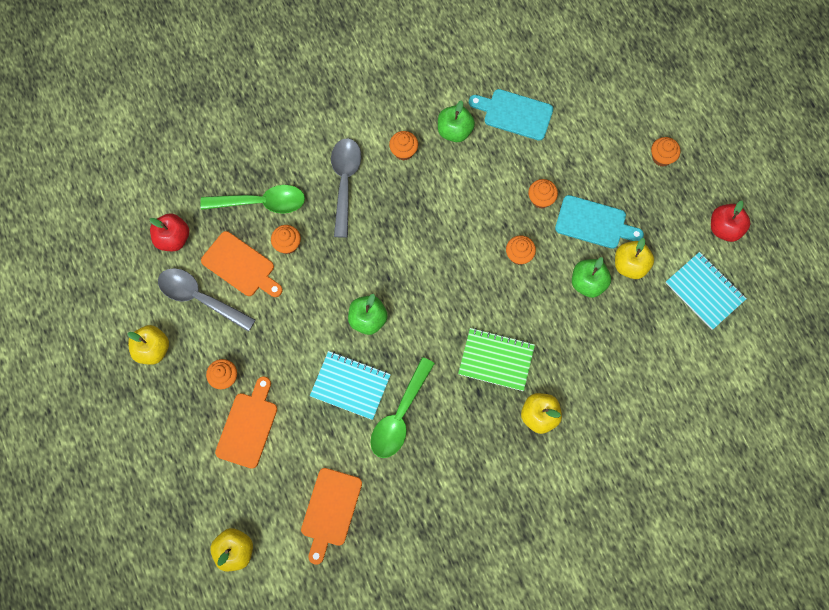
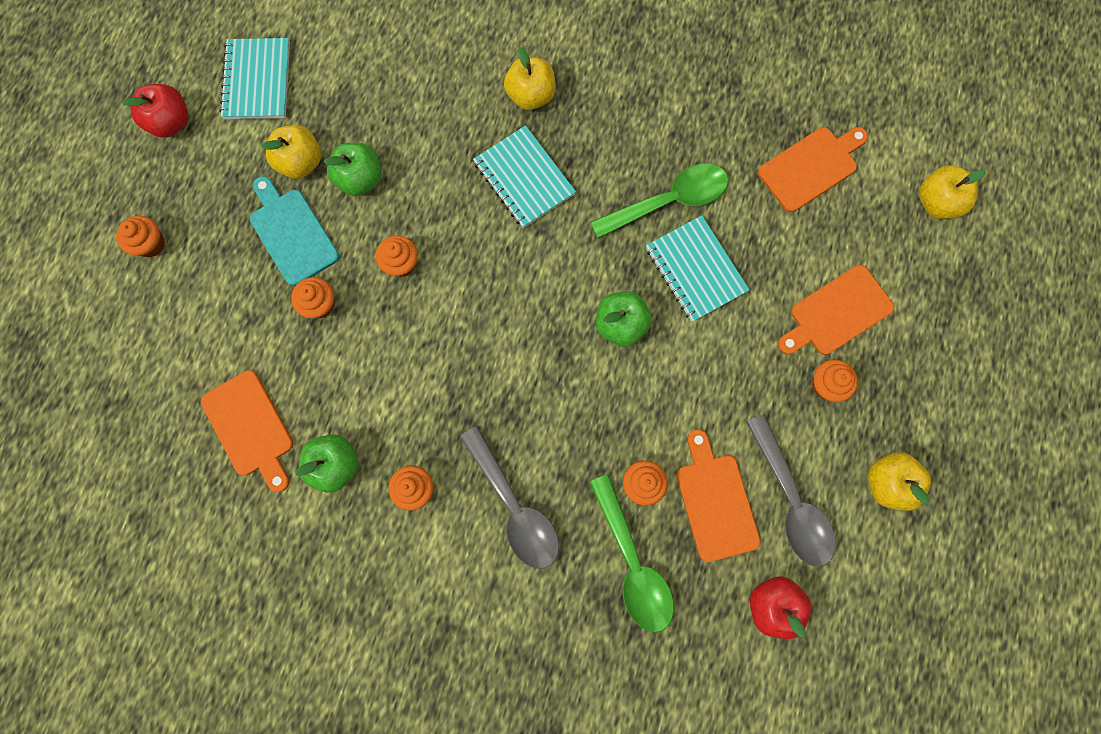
camera: 140 degrees left, 5 degrees up
(261, 202) = (632, 563): green spoon -> green spoon turned 150 degrees counterclockwise
(345, 182) = (514, 507): grey spoon -> grey spoon turned 75 degrees counterclockwise
(496, 360) = (524, 178): green notebook -> turquoise notebook
(514, 114) = (250, 428): turquoise cutting board -> orange cutting board

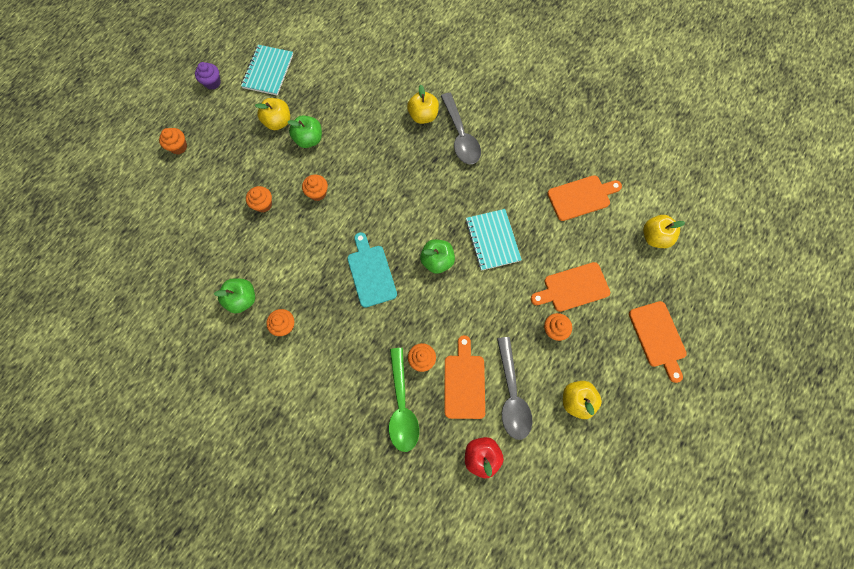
camera: 15 degrees right, 5 degrees down
(171, 122) = (212, 83): red apple -> purple cupcake
(250, 428) = (200, 265): orange cutting board -> orange cutting board (658, 337)
(292, 233) = (260, 160): turquoise cutting board -> turquoise cutting board (371, 273)
(514, 507) = (340, 352): grey spoon -> grey spoon (460, 136)
(524, 178) = (405, 162): turquoise notebook -> none
(669, 201) = (488, 196): green spoon -> none

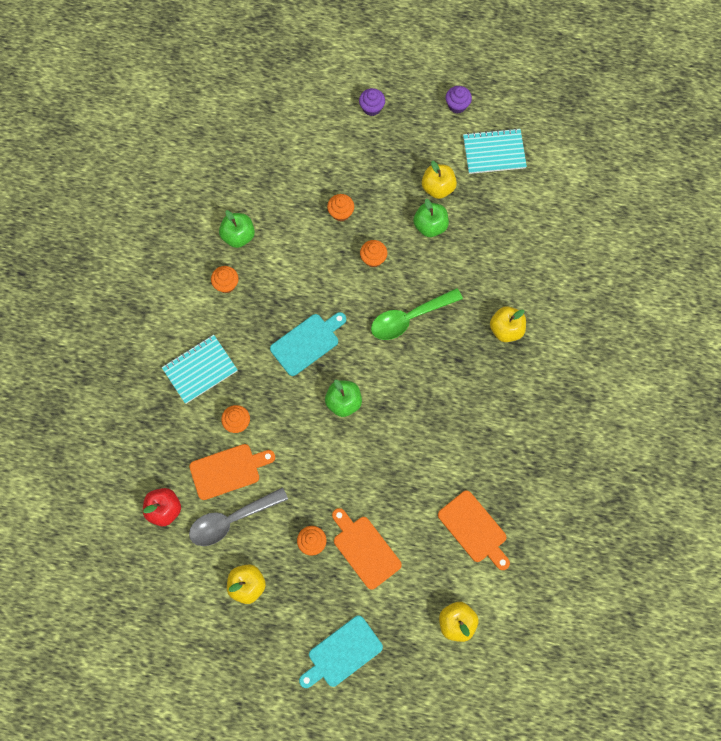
camera: 70 degrees right, 0 degrees up
(178, 147) = (372, 108): orange cupcake -> purple cupcake
(402, 406) = (186, 420): green spoon -> green spoon (409, 318)
(460, 136) = (497, 377): grey spoon -> none
(492, 240) = (387, 450): turquoise notebook -> turquoise notebook (200, 369)
(658, 337) = (342, 653): orange cutting board -> turquoise cutting board

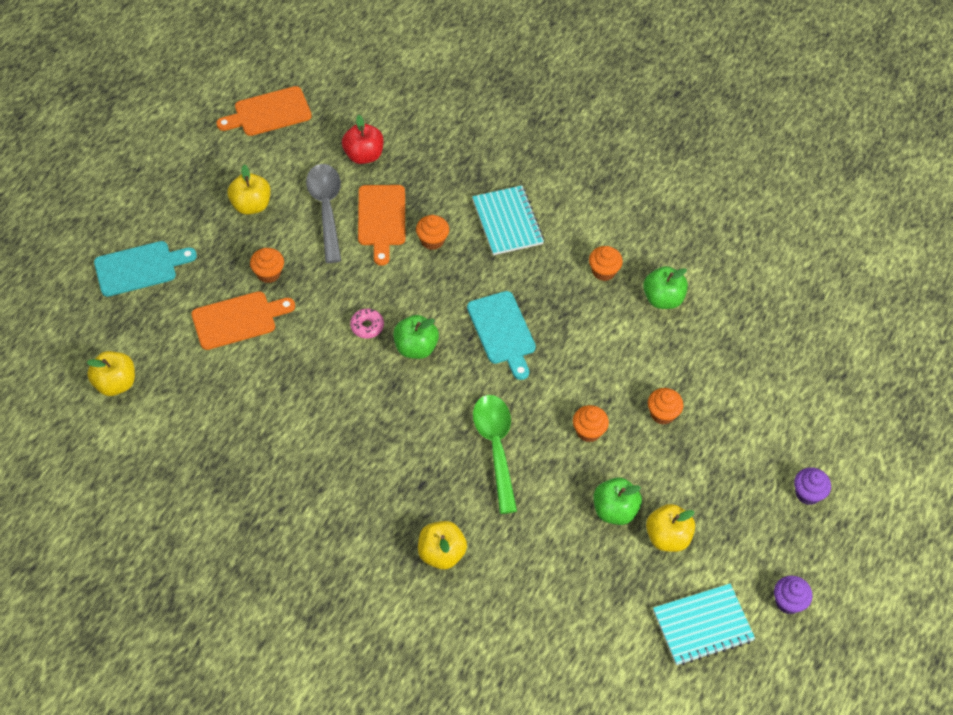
camera: 105 degrees right, 15 degrees down
(337, 445) = (367, 326): none -> pink donut
(342, 653) = (140, 268): turquoise cutting board -> turquoise cutting board turned 90 degrees clockwise
(474, 529) = (209, 434): orange cutting board -> orange cutting board (268, 113)
(494, 152) = (702, 626): turquoise notebook -> turquoise notebook turned 60 degrees clockwise

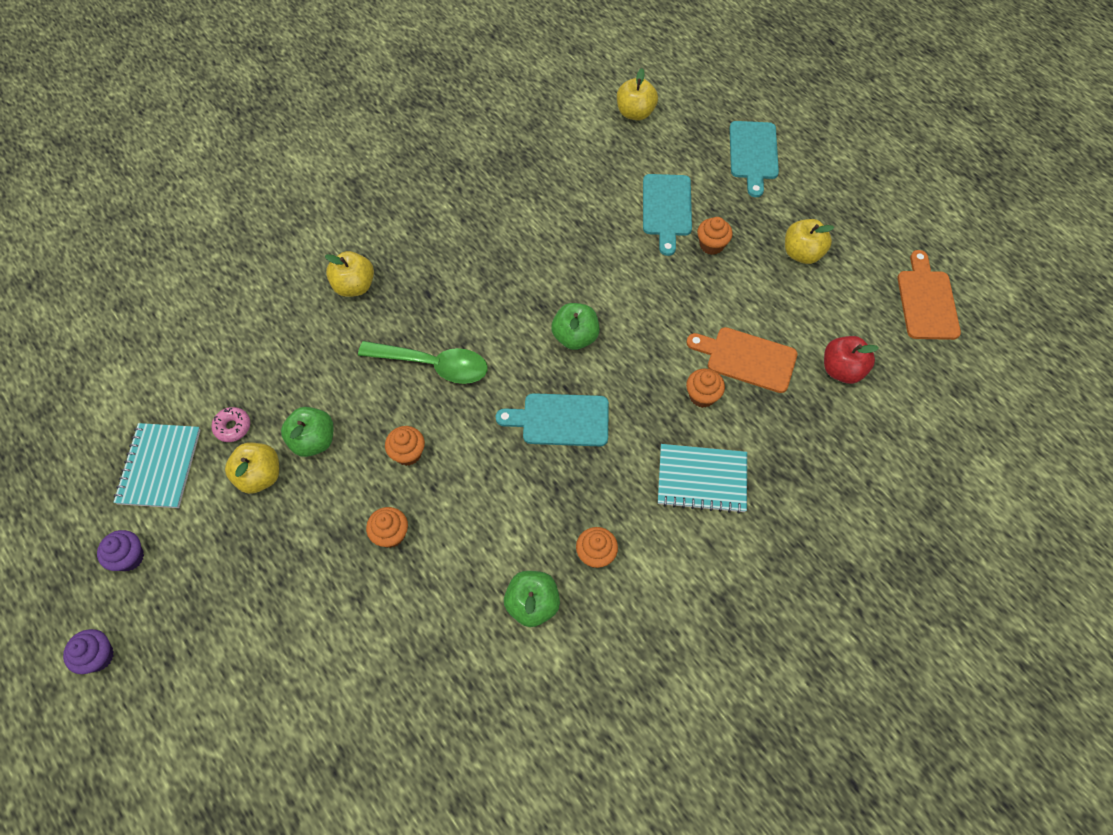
camera: 115 degrees right, 5 degrees up
(238, 319) = (666, 209): orange cutting board -> turquoise cutting board
(326, 209) = (777, 314): grey spoon -> none
(367, 326) = (617, 305): pink donut -> pink donut (233, 427)
(808, 493) = (222, 641): purple cupcake -> purple cupcake (98, 656)

